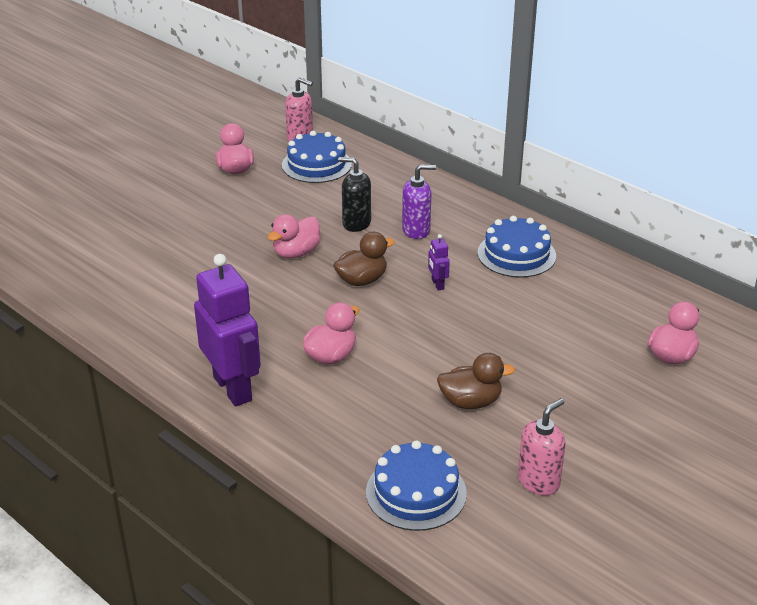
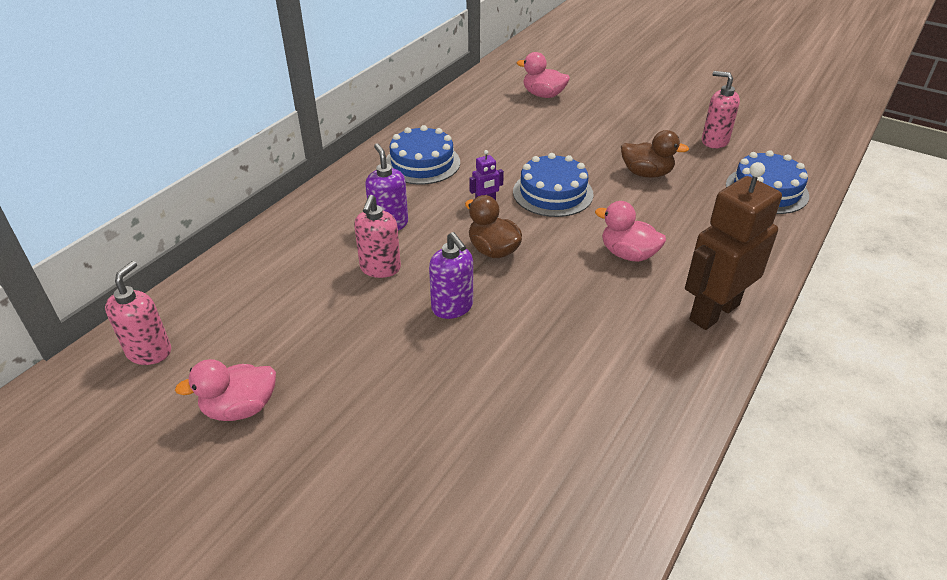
camera: 100 degrees left, 5 degrees up
(233, 388) = (713, 312): purple robot -> brown robot
(296, 253) = (452, 307): pink duck -> purple soap dispenser
(316, 164) = (232, 322): blue cake -> blue cake (553, 193)
(356, 223) = (380, 268): black soap dispenser -> pink soap dispenser
(470, 402) = (646, 173): brown duck -> brown duck turned 120 degrees clockwise

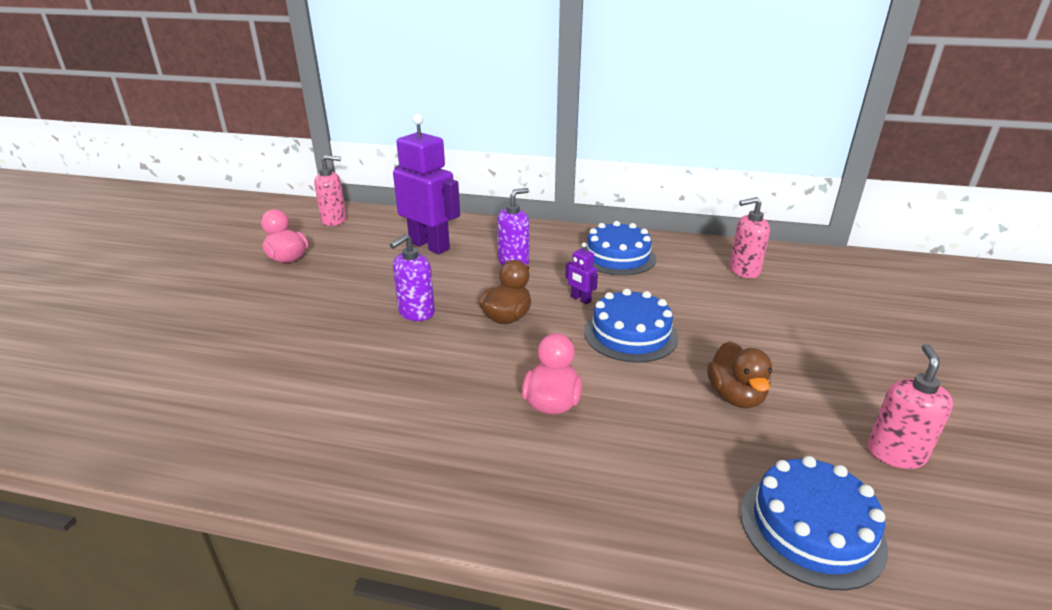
camera: 70 degrees right, 10 degrees down
(304, 275) = (429, 246): none -> purple robot
(380, 268) = (452, 271): pink soap dispenser -> pink soap dispenser (743, 271)
(543, 95) = (828, 295): pink duck -> none
(713, 312) = (475, 488): brown robot -> none

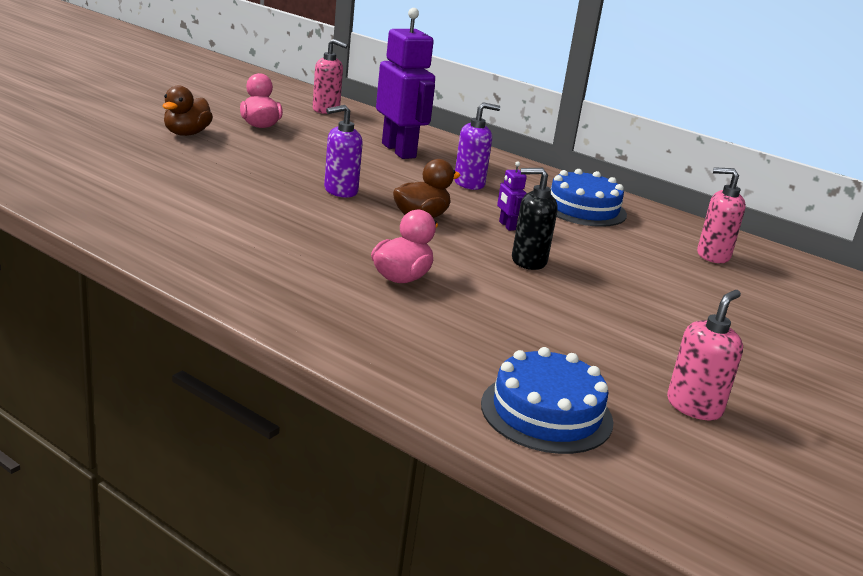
camera: 20 degrees right, 5 degrees down
(630, 334) = (528, 261): blue cake -> black soap dispenser
(735, 396) = (581, 327): brown duck -> brown duck (186, 134)

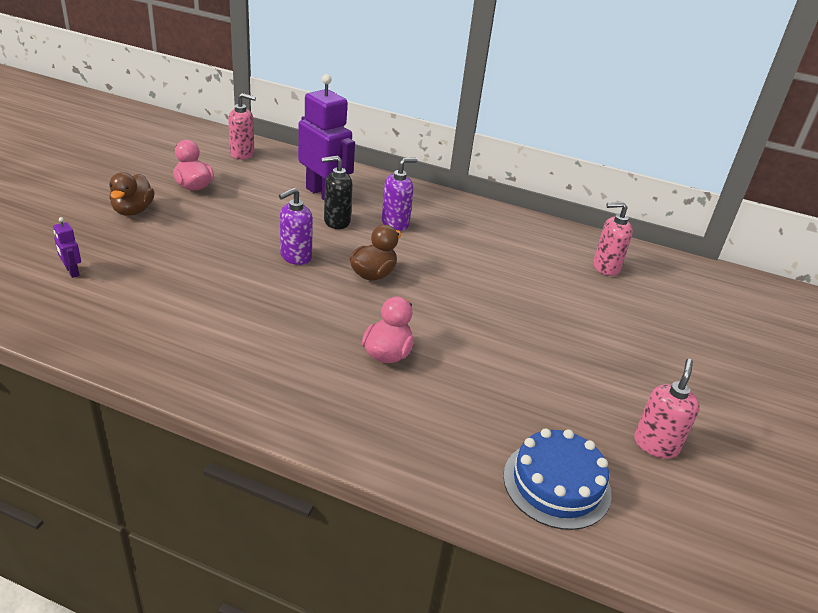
camera: 15 degrees left, 10 degrees up
(507, 226) = (444, 269): purple robot -> purple robot (72, 272)
(528, 261) = (476, 308): black soap dispenser -> black soap dispenser (336, 221)
(583, 208) = (493, 234): blue cake -> none

